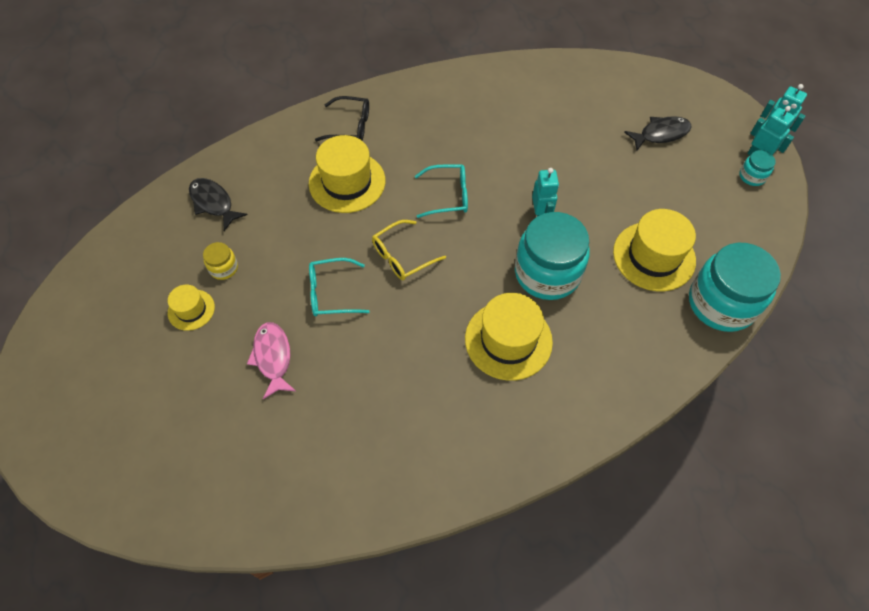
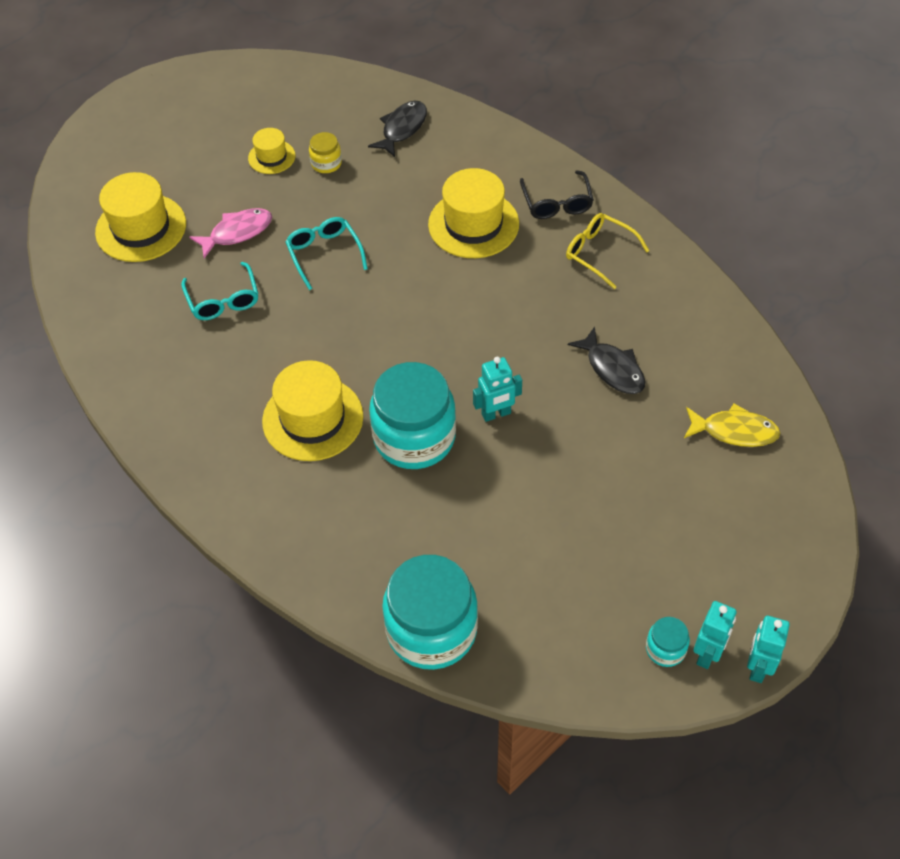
camera: 75 degrees right, 5 degrees down
(402, 256) = (390, 299): yellow glasses -> yellow glasses (599, 253)
(448, 196) = (491, 318): turquoise glasses -> turquoise glasses (223, 300)
(592, 93) = (734, 431): none -> yellow fish
(654, 256) = (479, 544): yellow hat -> yellow hat (141, 228)
(660, 134) = (695, 524): black fish -> black fish (612, 368)

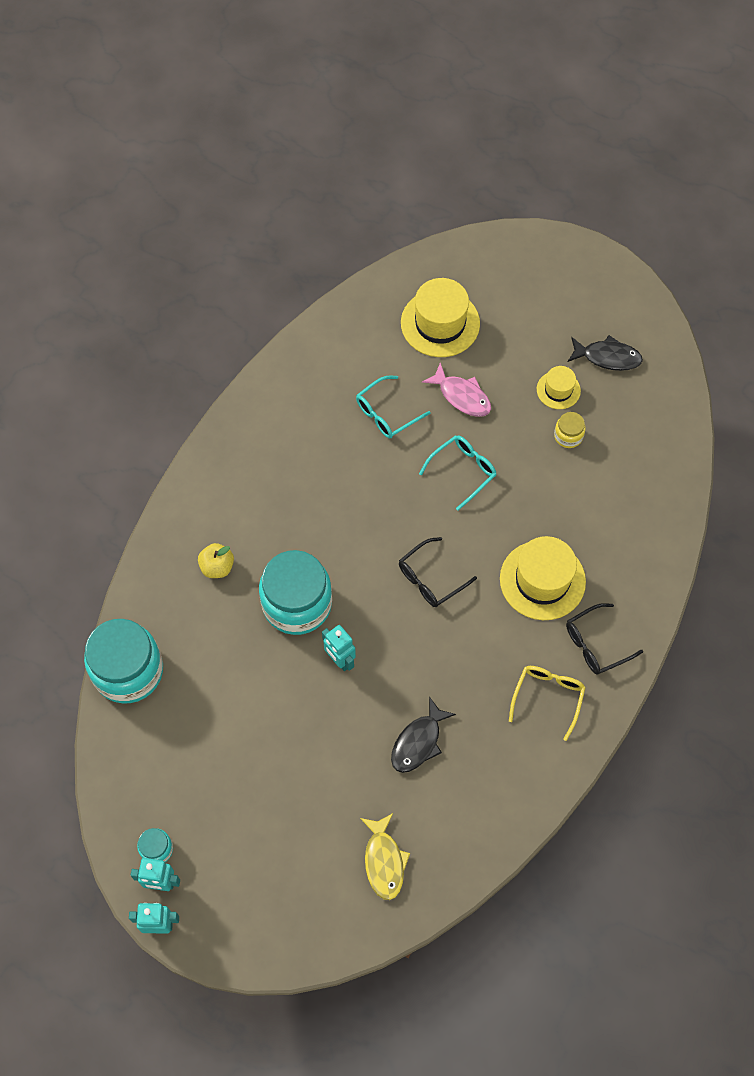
camera: 70 degrees right, 10 degrees up
(312, 419) = (291, 522): yellow hat -> none
(336, 504) = (217, 567): none -> yellow apple
(402, 128) = (637, 483): black fish -> black fish (607, 357)
(434, 312) = (430, 579): none -> black glasses

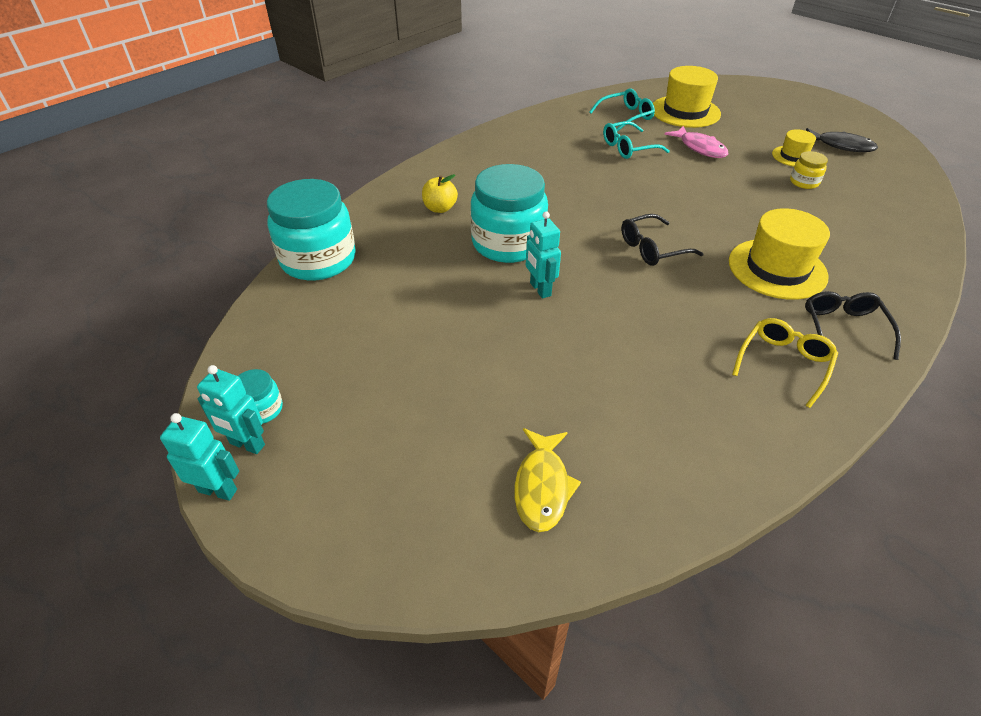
camera: 15 degrees right, 20 degrees down
(418, 742) = (614, 373): black fish -> none
(463, 471) = (696, 188): turquoise glasses -> turquoise glasses (626, 116)
(595, 644) = (843, 328): black glasses -> black glasses turned 105 degrees clockwise

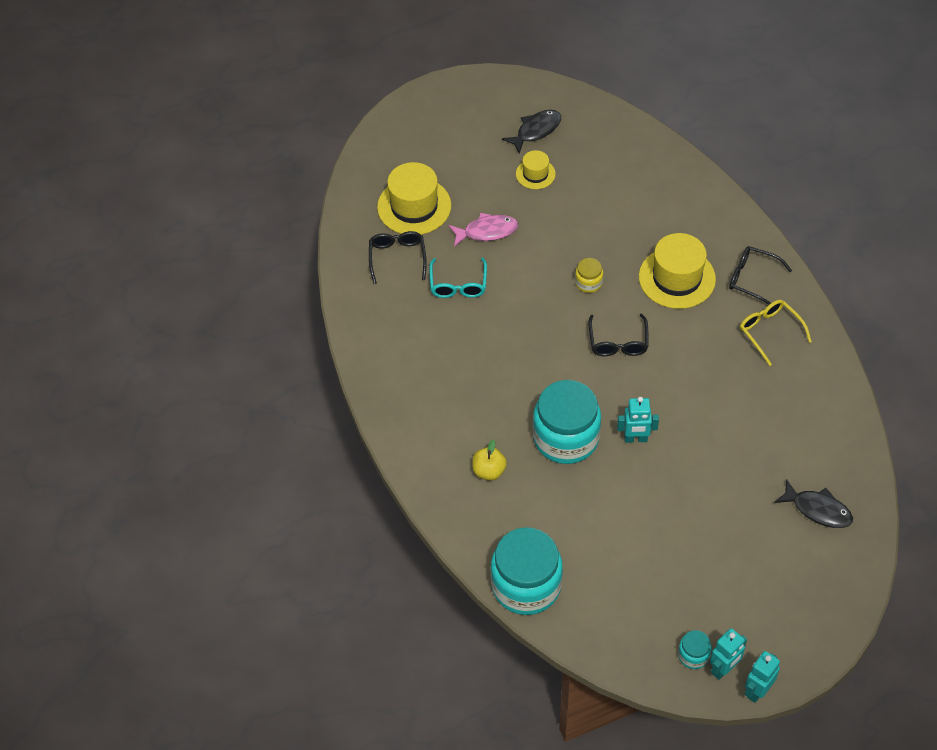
camera: 65 degrees left, 10 degrees up
(542, 486) = (818, 510): yellow fish -> black fish
(626, 116) = (397, 258): turquoise glasses -> black glasses
(804, 182) = (577, 192): yellow jar -> yellow jar (588, 283)

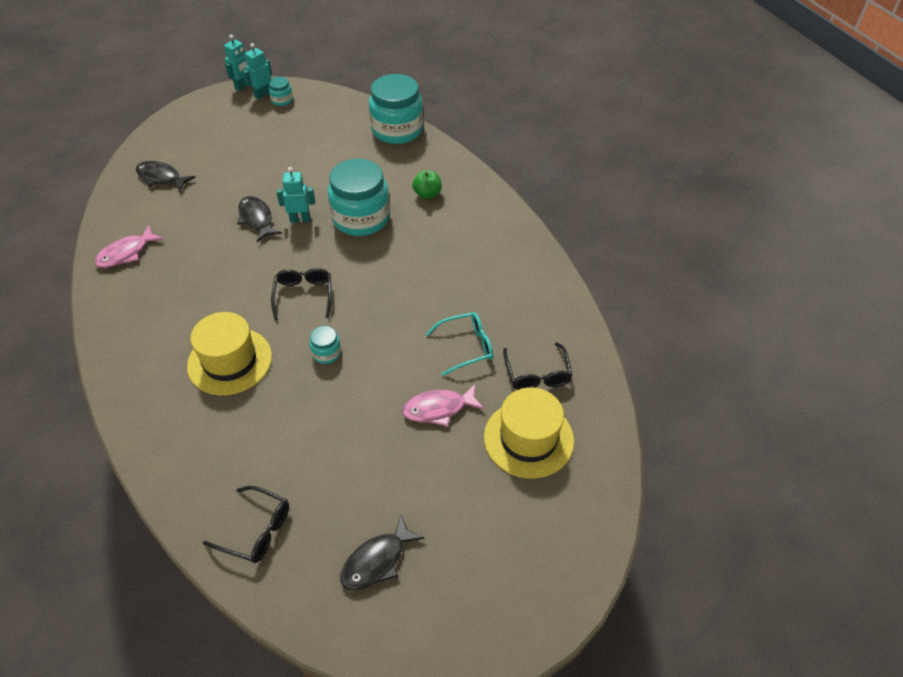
camera: 175 degrees right, 5 degrees down
(458, 285) = (466, 347): turquoise glasses -> turquoise glasses turned 75 degrees clockwise
(489, 471) = (427, 194): yellow apple -> green apple
(535, 174) = (380, 489): yellow hat -> none
(588, 283) = (326, 353): yellow jar -> turquoise jar
(686, 441) = (256, 219): none -> black fish
(752, 279) = (148, 362): black glasses -> black glasses (256, 530)
(769, 332) = (149, 309): yellow glasses -> none
(818, 399) = (126, 253): none -> pink fish

